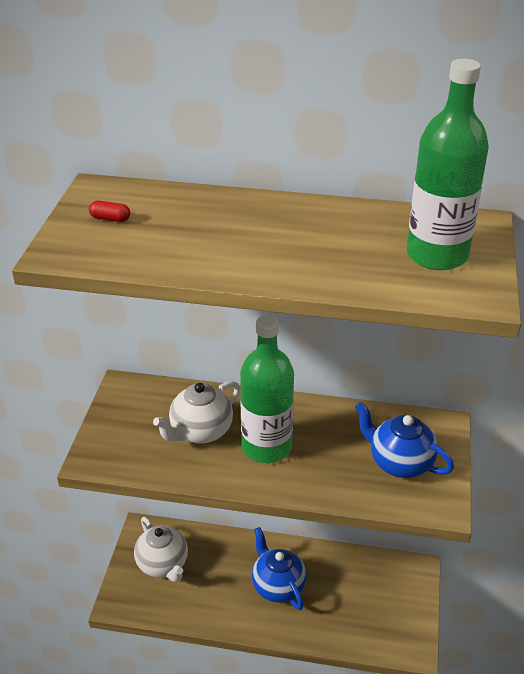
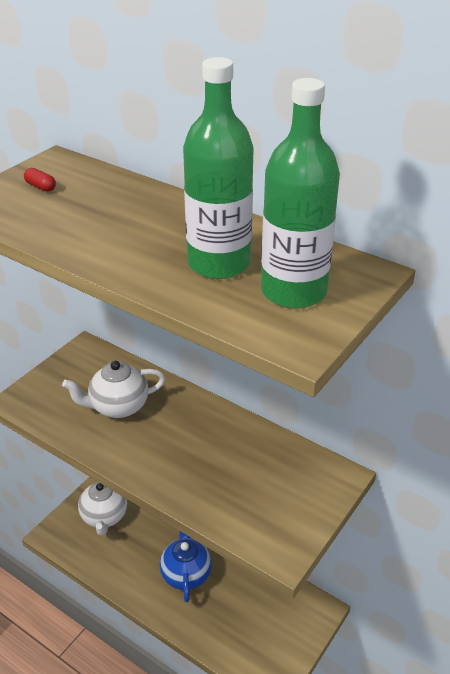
camera: 25 degrees right, 0 degrees up
(266, 447) = (163, 439): green bottle -> green bottle (219, 263)
(400, 463) = (272, 496): blue teapot -> none

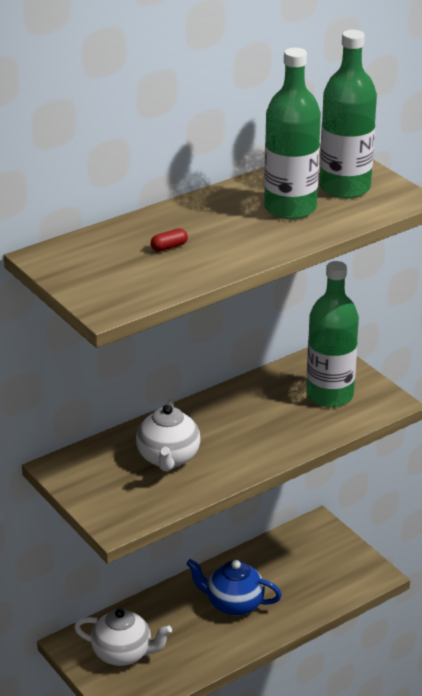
camera: 70 degrees left, 5 degrees down
(40, 187) = (98, 270): red capsule -> red capsule (169, 247)
(269, 495) = (329, 395): none -> green bottle

